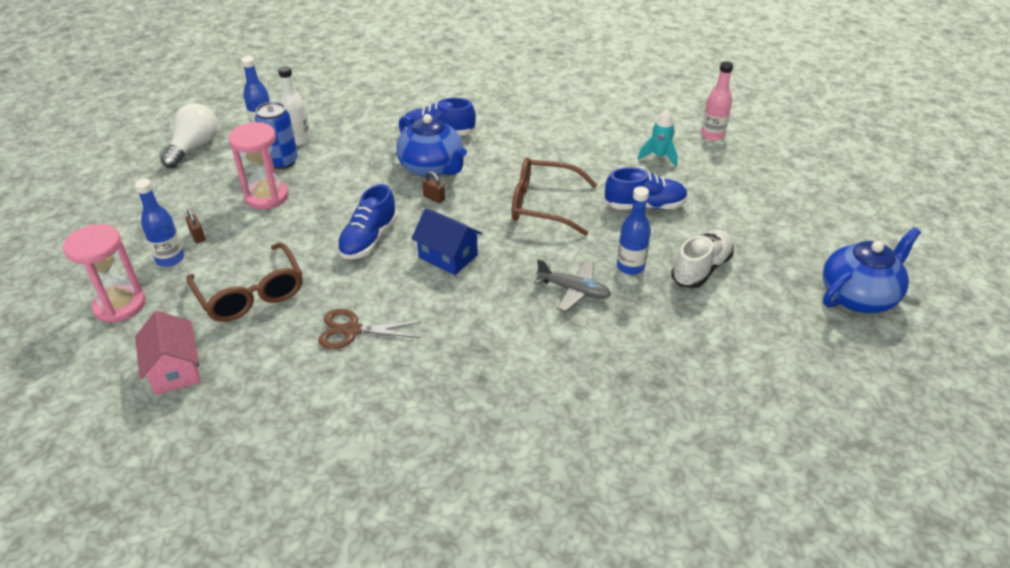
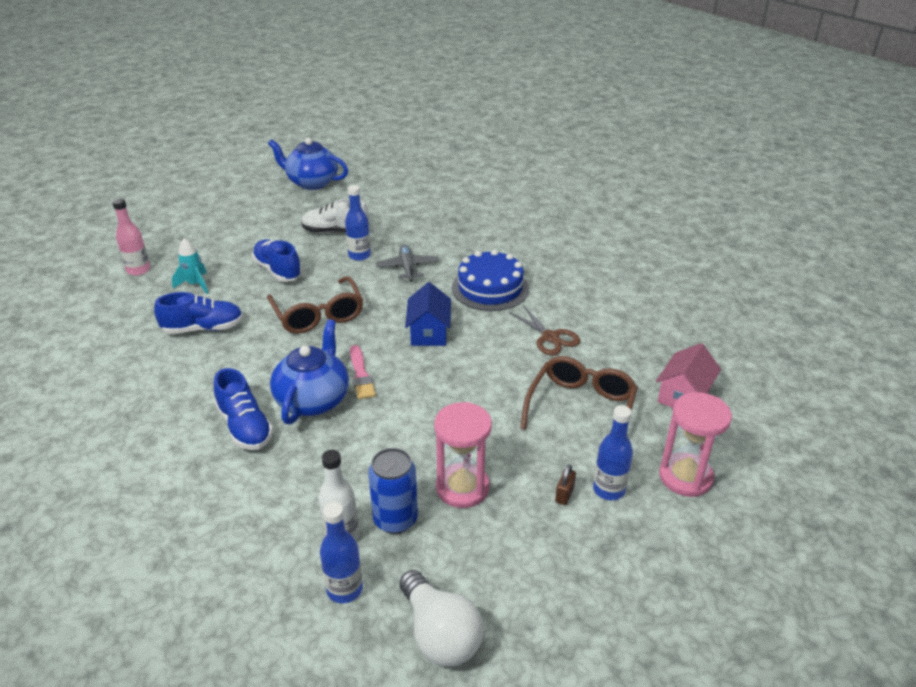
camera: 125 degrees left, 5 degrees down
(194, 147) = (439, 634): white light bulb -> white light bulb turned 105 degrees counterclockwise
(369, 240) = (452, 382): blue shoe -> blue shoe (203, 328)
(434, 198) = (361, 375): brown padlock -> pink brush
(475, 333) = (490, 288): none -> blue cake

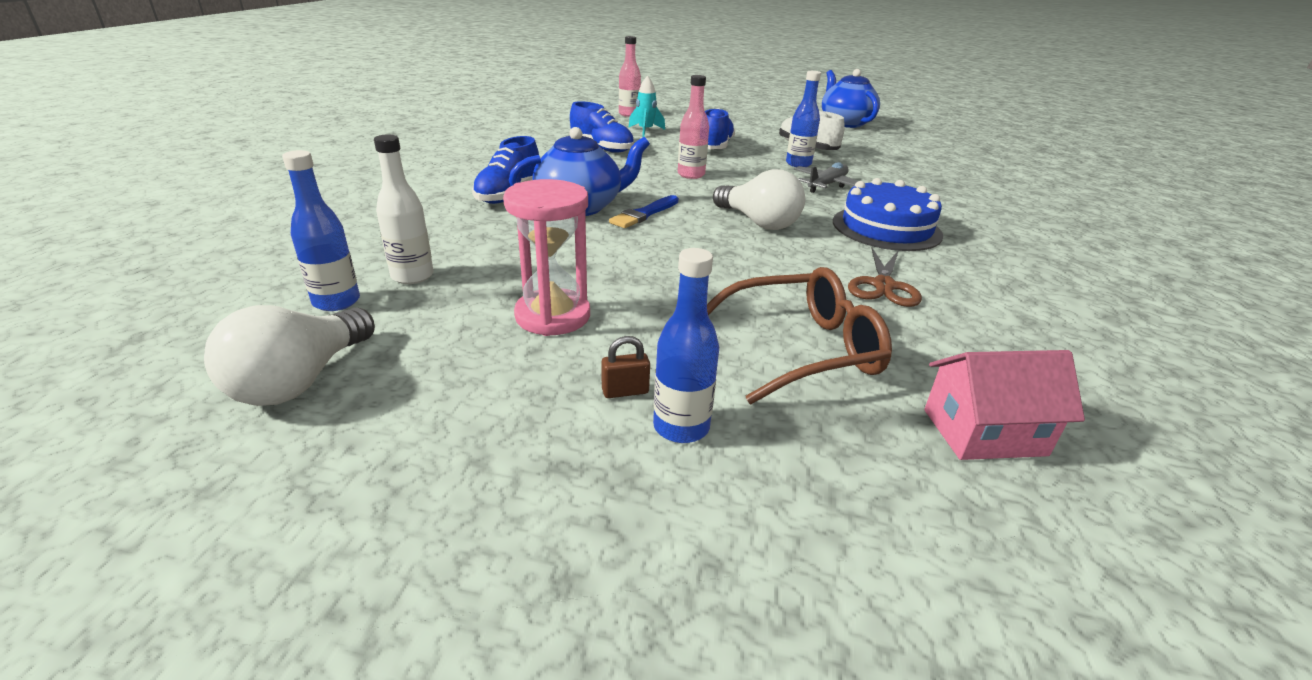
camera: 50 degrees right, 5 degrees down
(318, 315) = (691, 175): brown glasses -> pink bottle
(361, 375) = (644, 214): pink brush -> blue brush
(395, 519) = (462, 295): blue can -> none
(429, 332) = (758, 222): blue house -> white light bulb
(685, 477) = (811, 501): pink hourglass -> none

